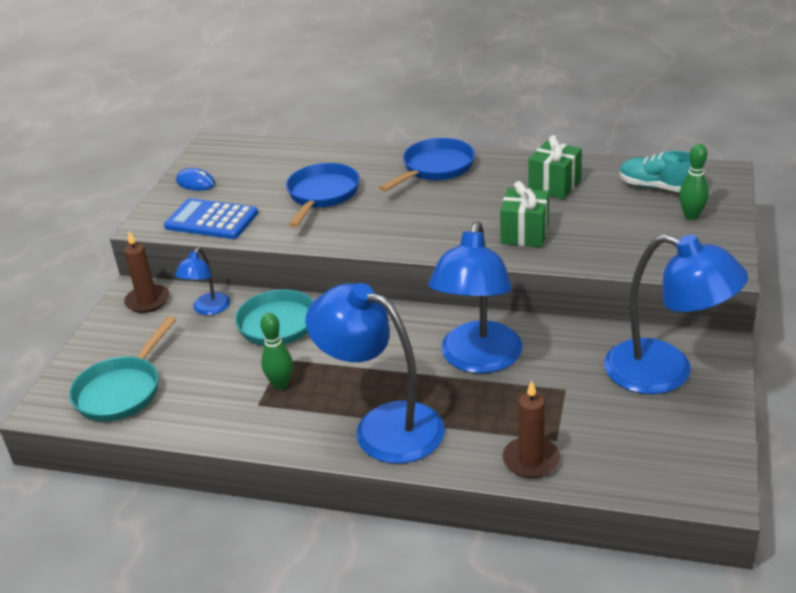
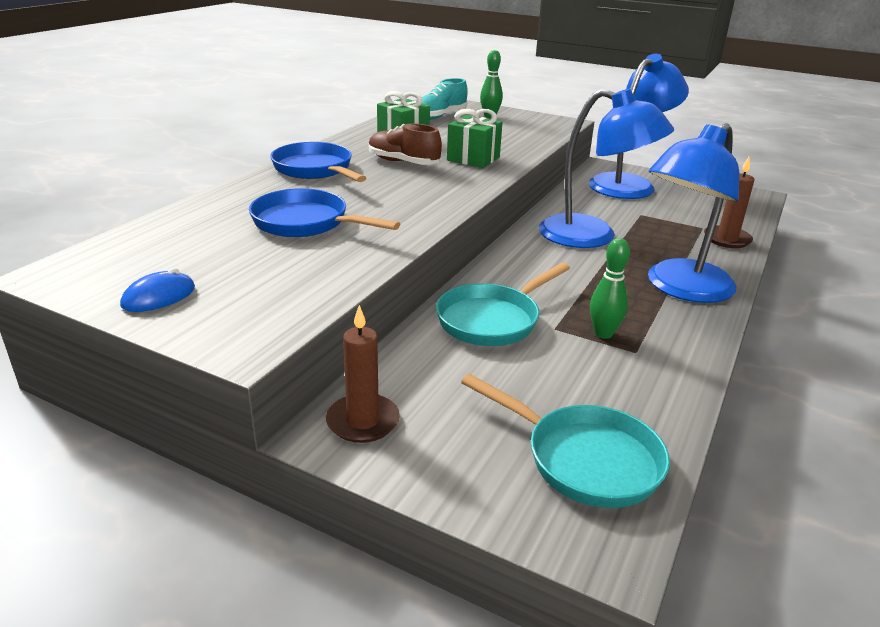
camera: 80 degrees left, 5 degrees down
(208, 309) = (421, 369): blue lamp -> none
(211, 220) = (289, 294): blue calculator -> none
(484, 201) = (403, 162): none -> brown shoe

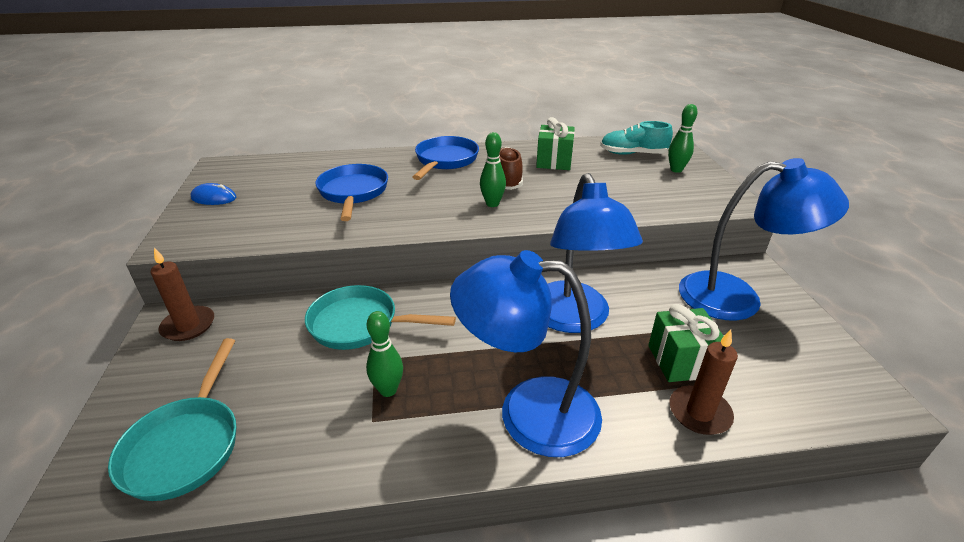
camera: 55 degrees right, 5 degrees up
(439, 180) = (492, 204): none -> green bowling pin
(473, 159) = (560, 199): green gift -> green gift (680, 361)

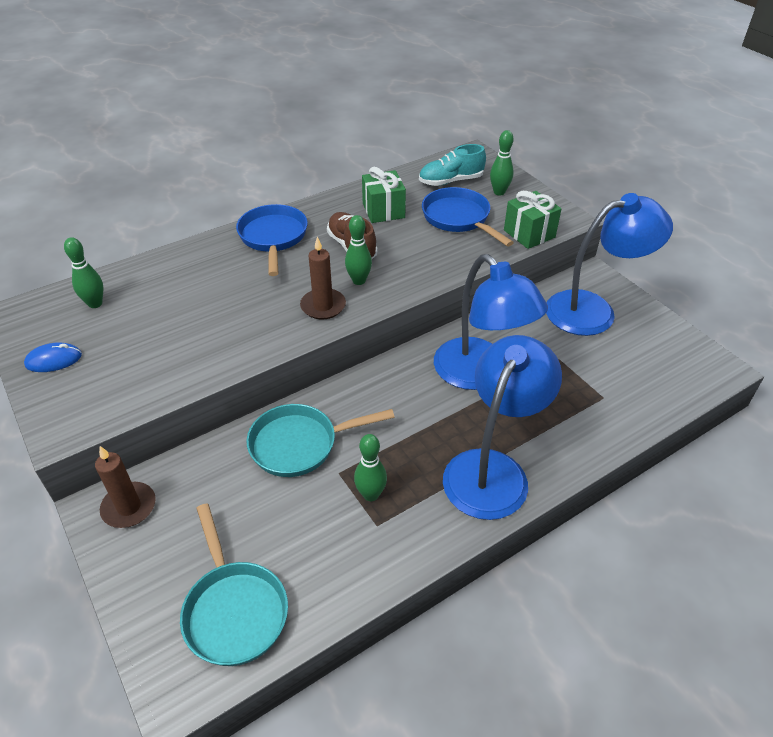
camera: 25 degrees left, 10 degrees up
(277, 172) = (95, 304): none -> green bowling pin
(353, 193) = (208, 307): blue pan -> blue pan (458, 218)
(528, 412) = (492, 469): blue lamp -> blue lamp turned 135 degrees clockwise
(680, 361) = (579, 383): green gift -> green gift (529, 234)
(699, 412) = (611, 422): brown candle -> brown candle (323, 306)

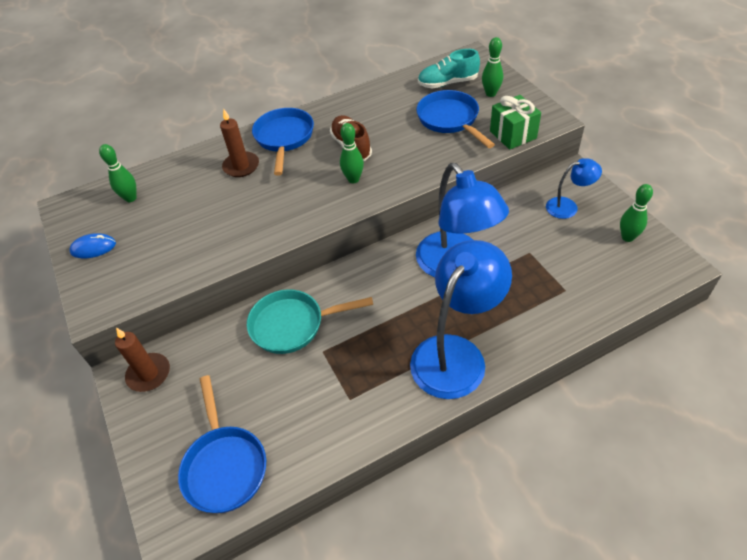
camera: 10 degrees right, 5 degrees up
(234, 610) = (224, 466): turquoise pan -> blue pan
(323, 306) = (319, 203): brown candle -> brown candle (241, 166)
(371, 494) = (347, 372): green bowling pin -> green bowling pin (627, 237)
(383, 210) = (383, 112): green gift -> none
(593, 310) = (568, 206): blue lamp -> blue lamp, size x0.50

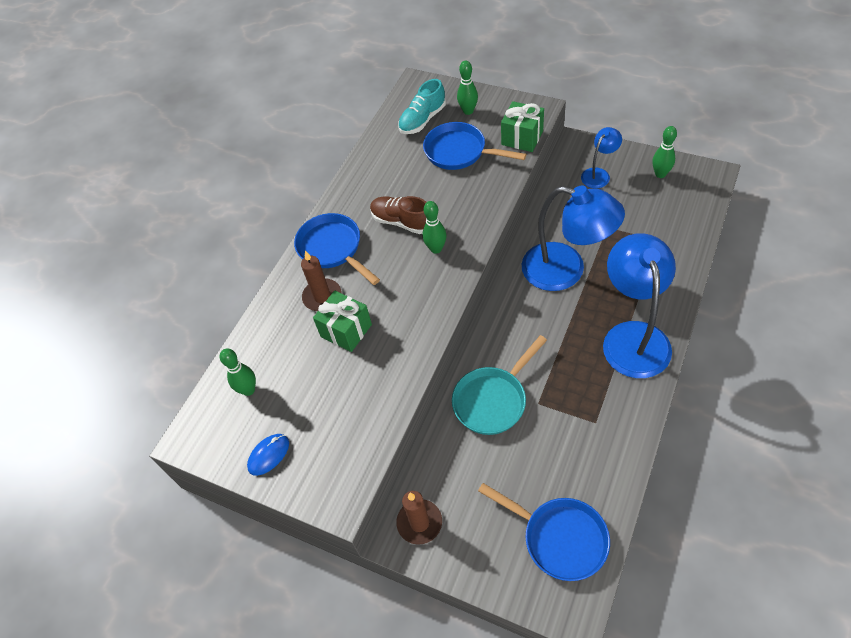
camera: 35 degrees left, 5 degrees up
(230, 198) = (346, 330): none -> green gift

